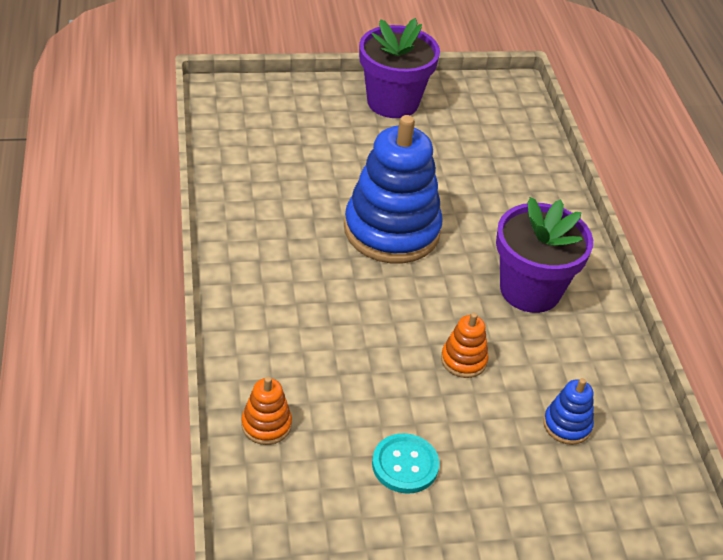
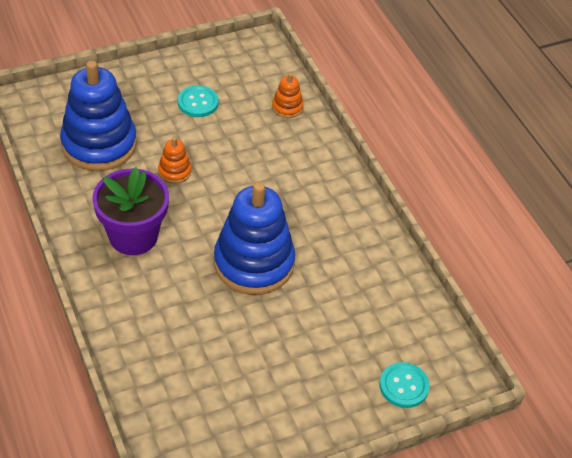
camera: 165 degrees right, 5 degrees up
(282, 100) = (404, 386): none -> turquoise button
(392, 102) = (298, 416): purple flower pot -> none
(567, 425) = (99, 144): blue stacking toy -> blue stacking toy, size x2.30

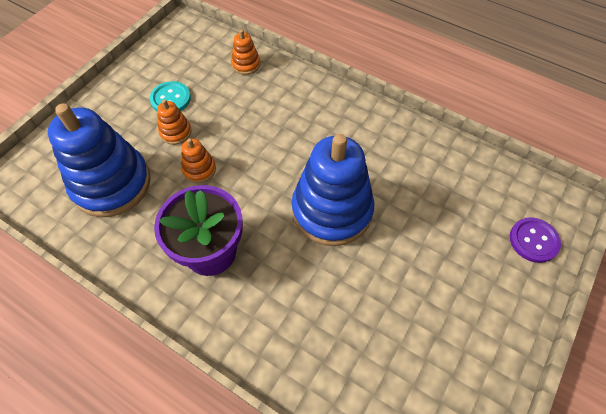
camera: 30 degrees left, 10 degrees up
(180, 132) = (175, 132): none -> orange stacking toy
(404, 386) = (533, 240): turquoise button -> purple button

